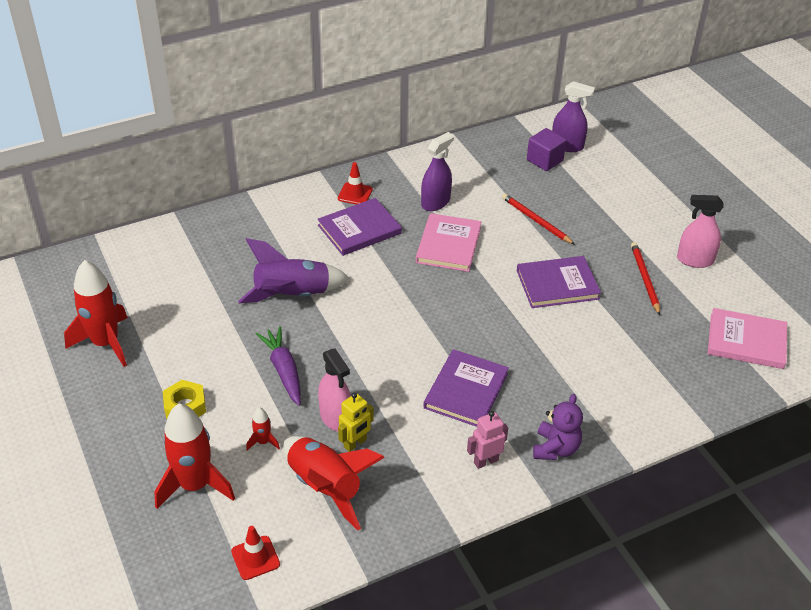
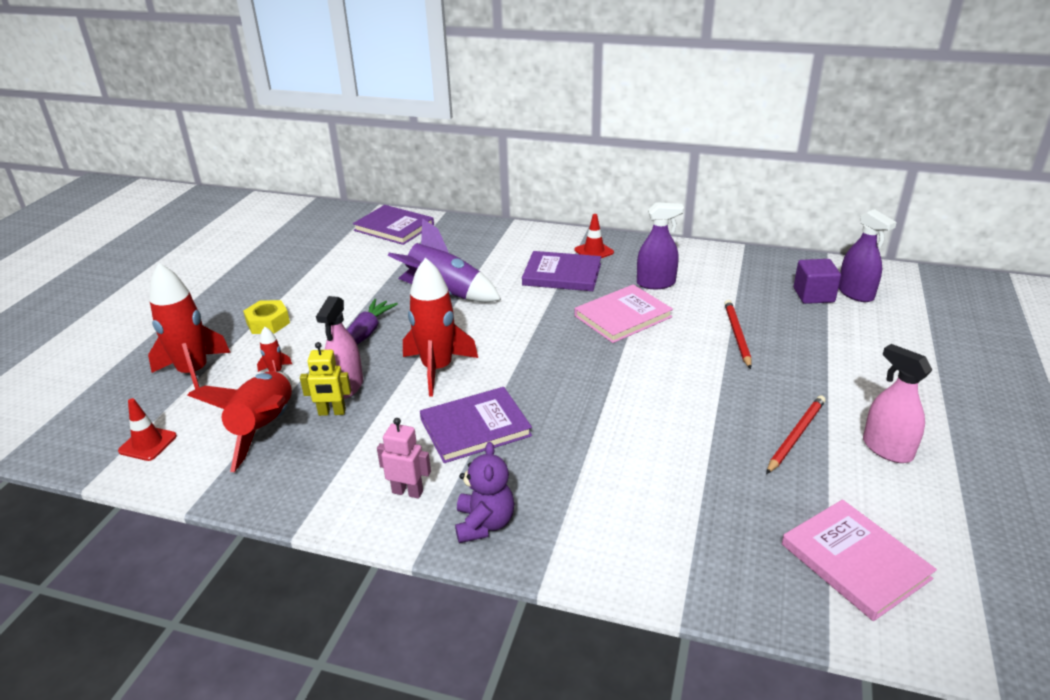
camera: 45 degrees right, 10 degrees down
(105, 343) = (286, 263): red rocket -> red rocket (437, 369)
(555, 448) = (484, 524): purple teddy bear -> purple teddy bear turned 60 degrees counterclockwise
(557, 284) = (687, 393): purple book -> purple book (394, 227)

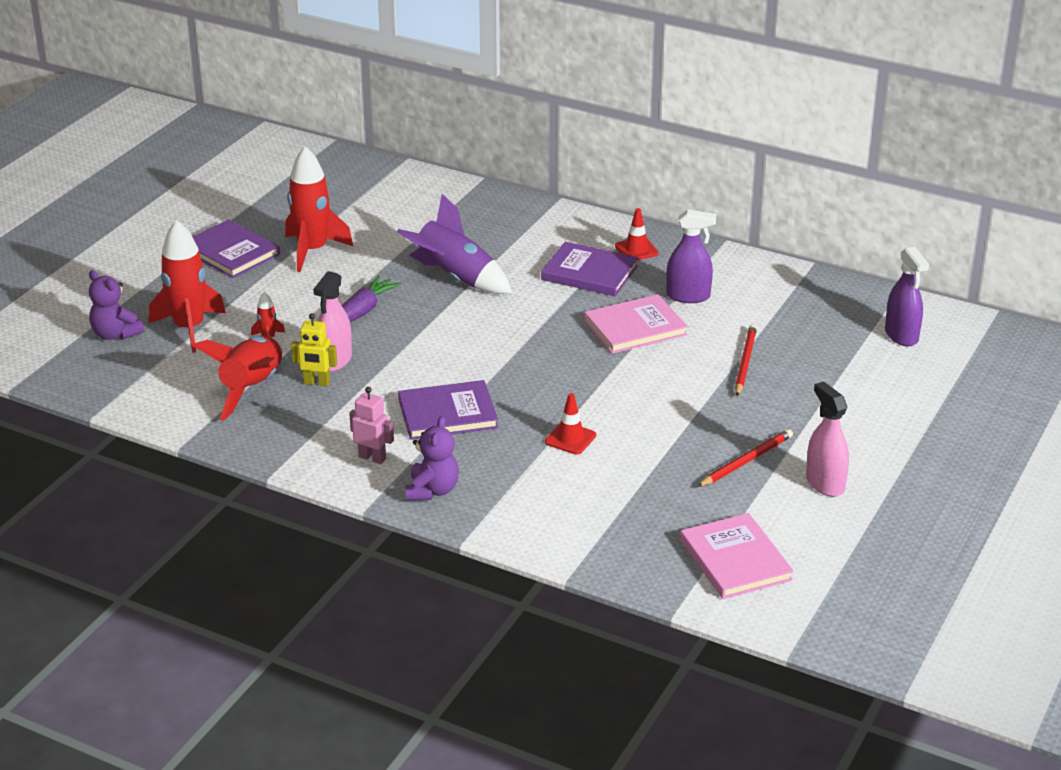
camera: 10 degrees right, 0 degrees up
(116, 389) = (115, 334): none -> purple teddy bear
(148, 443) = (146, 387): red traffic cone -> red traffic cone (570, 439)
(268, 323) = (265, 287): yellow nut -> none
(394, 227) = (419, 191): purple book -> purple book (231, 252)
(437, 369) = (427, 356): red rocket -> red rocket (313, 251)
(813, 295) = (854, 331): purple cube -> none

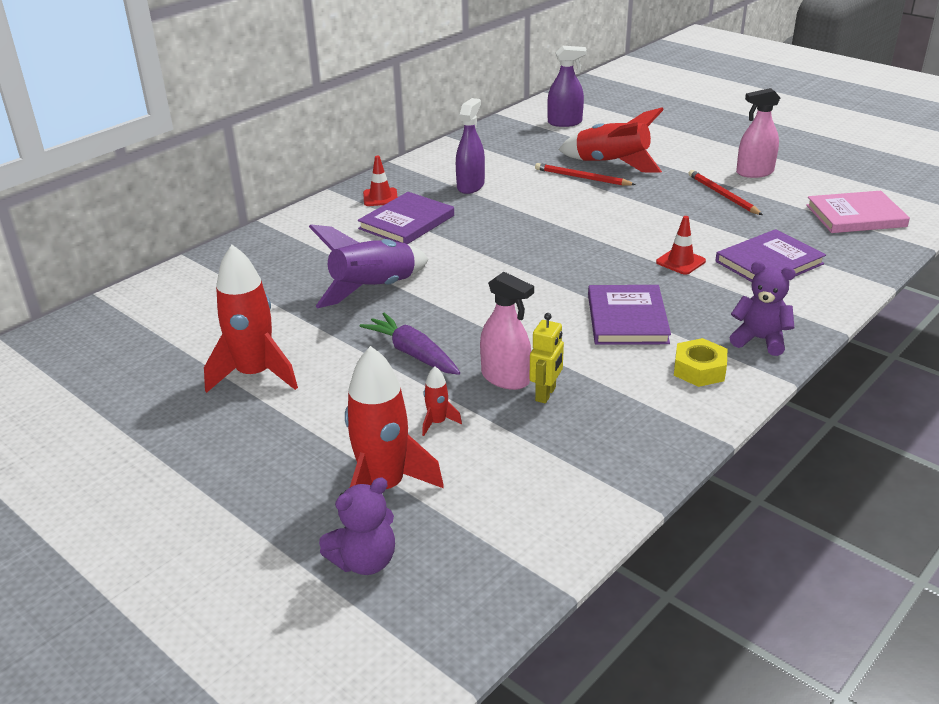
camera: 75 degrees left, 0 degrees up
(231, 252) = (212, 439): purple book -> purple book (769, 262)
(252, 388) = (543, 442): red rocket -> red rocket (611, 164)
(372, 458) = (699, 370): pink robot -> yellow nut
(635, 327) = (510, 213): pink book -> none

